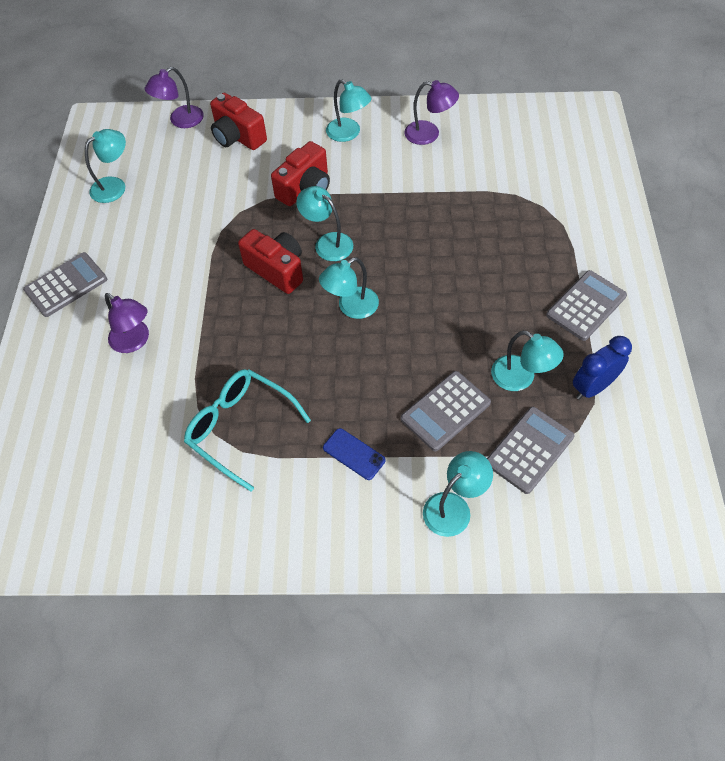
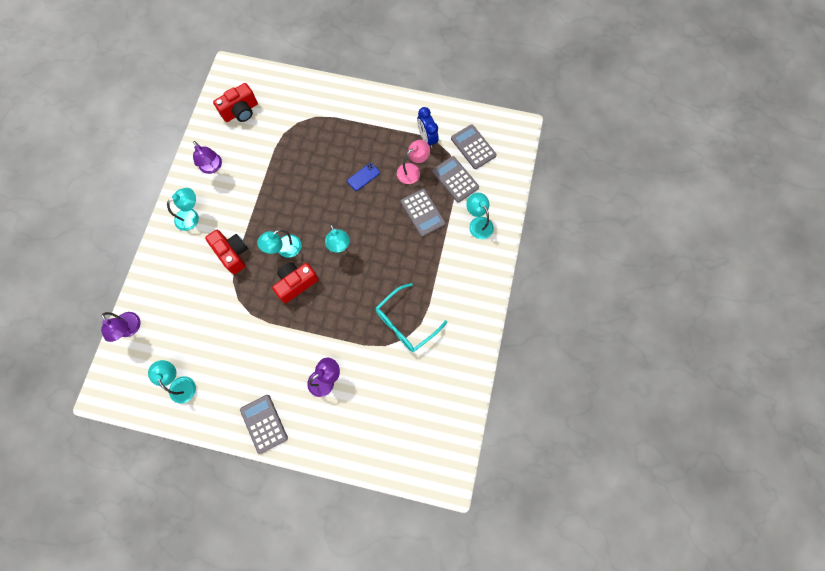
camera: 80 degrees left, 15 degrees up
(238, 137) = (164, 290): red camera -> red camera (241, 111)
(354, 454) = (437, 265): blue phone -> blue phone (363, 177)
(429, 134) = (212, 167): purple lamp -> purple lamp turned 120 degrees clockwise
(521, 378) = (412, 170): turquoise lamp -> pink lamp
(586, 305) = (376, 124): grey calculator -> grey calculator (473, 147)

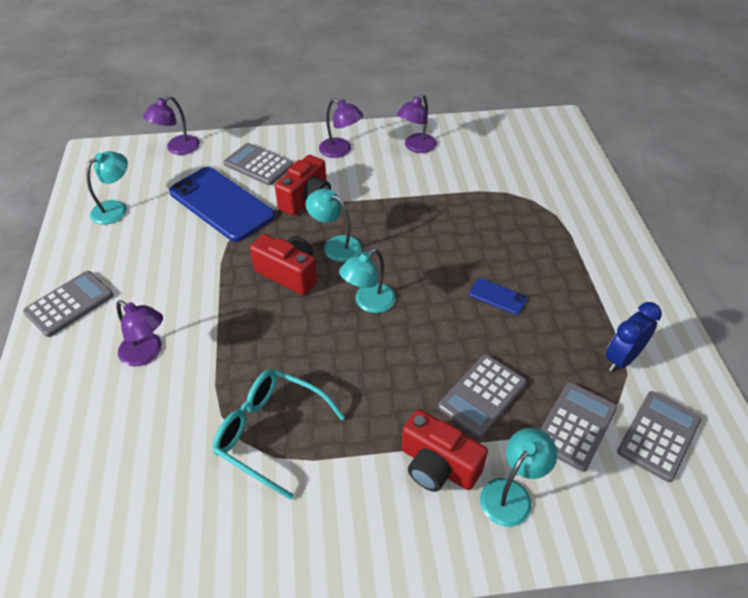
camera: 70 degrees right, 25 degrees down
(179, 276) = (258, 165): none -> grey calculator
(191, 216) = (341, 151): turquoise lamp -> purple lamp
(211, 310) = (221, 204): none -> blue phone
(241, 111) = (509, 146): red camera -> red camera (437, 466)
(412, 170) = (550, 356): pink lamp -> none

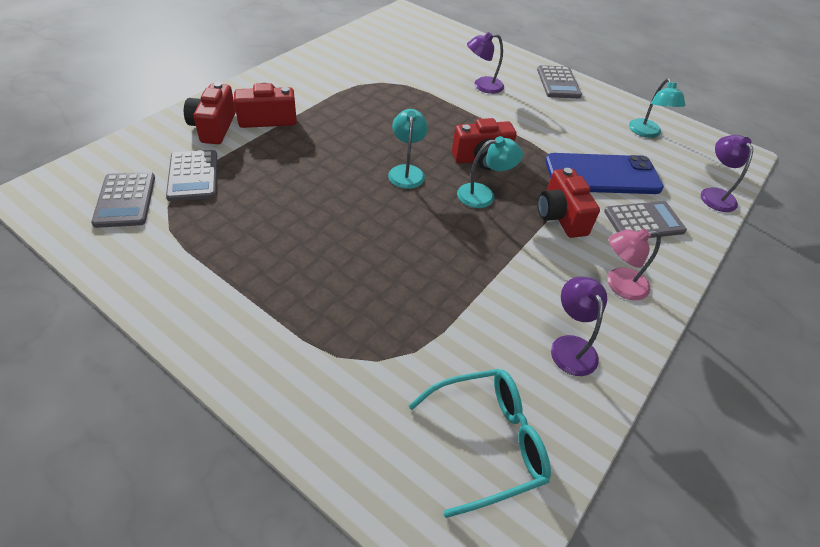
camera: 130 degrees right, 0 degrees up
(269, 432) = (373, 90): turquoise glasses -> turquoise glasses (488, 442)
(341, 151) = (619, 285): purple lamp -> pink lamp
(482, 395) = (271, 161): grey calculator -> none
(497, 296) = (319, 230): blue phone -> none
(511, 494) = (213, 127): turquoise lamp -> red camera
(621, 358) = (179, 238): blue clock -> none

